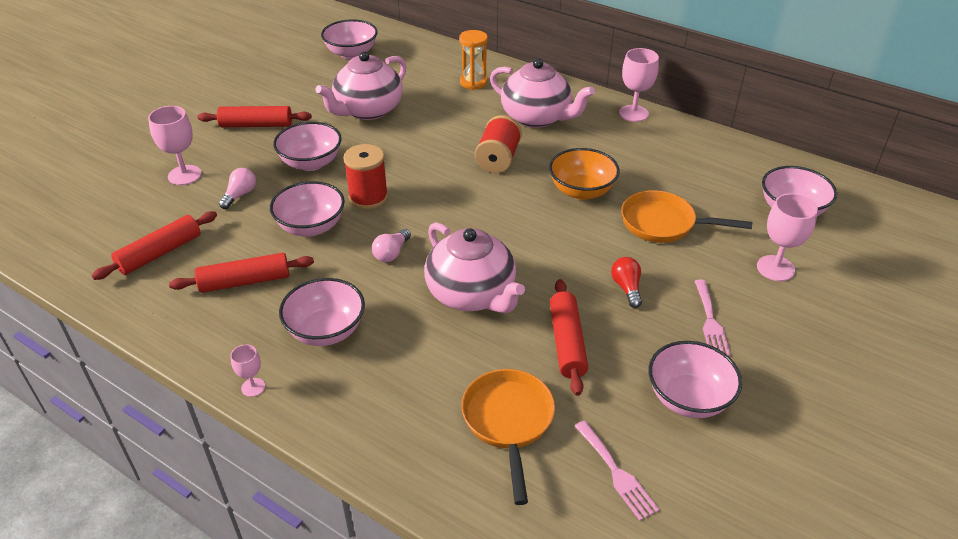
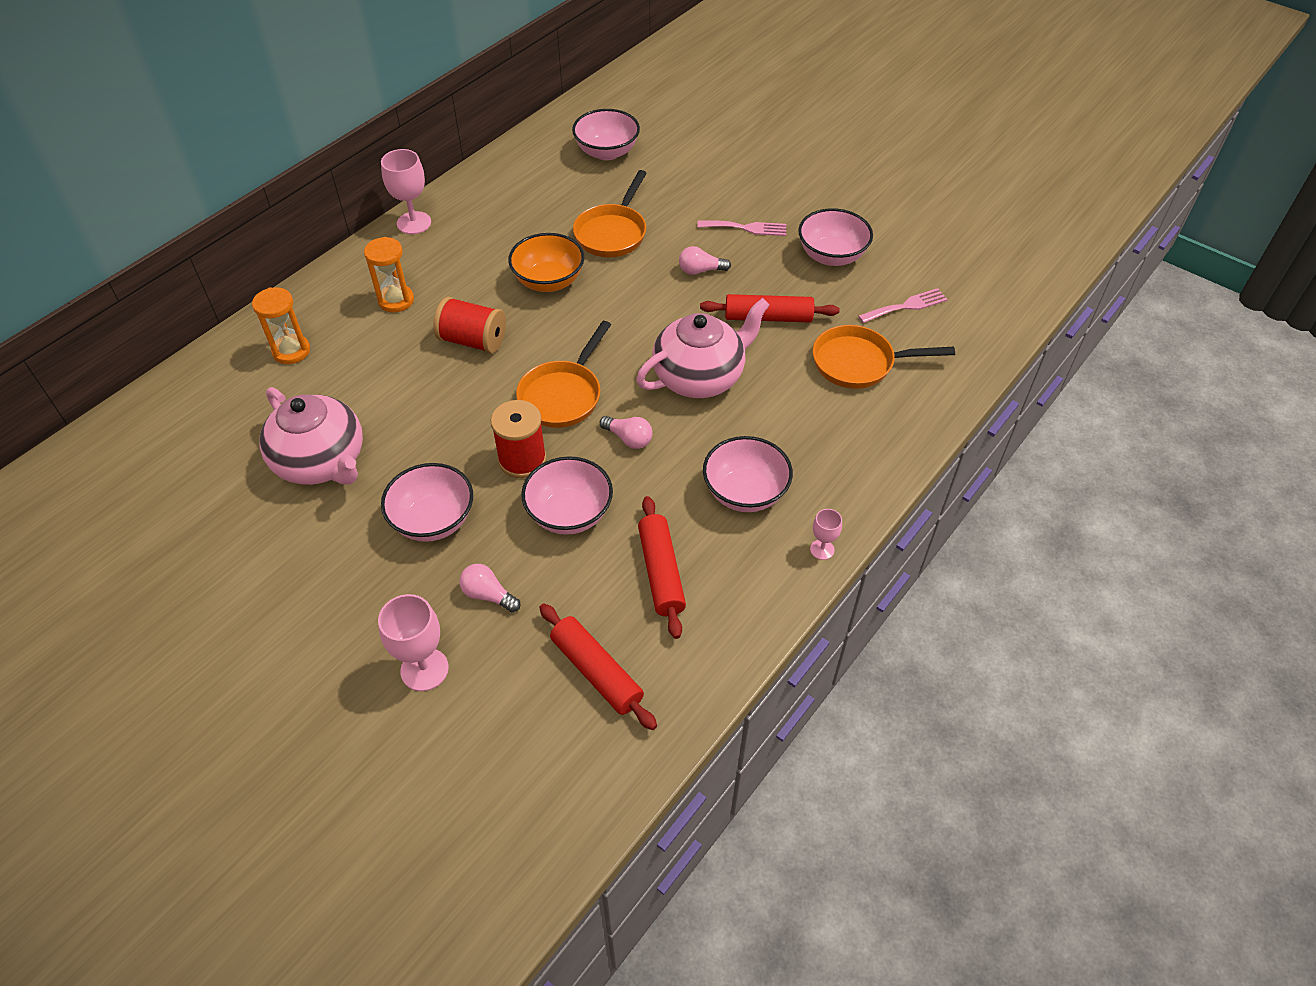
camera: 85 degrees left, 10 degrees up
(256, 125) = (316, 592): red rolling pin -> none
(351, 53) = (147, 483): pink bowl -> none
(441, 212) = (563, 395): none -> orange pan
(537, 117) = (396, 300): pink teapot -> orange hourglass
(626, 288) = (700, 270): red light bulb -> pink light bulb
(775, 268) = (684, 178): pink goblet -> none

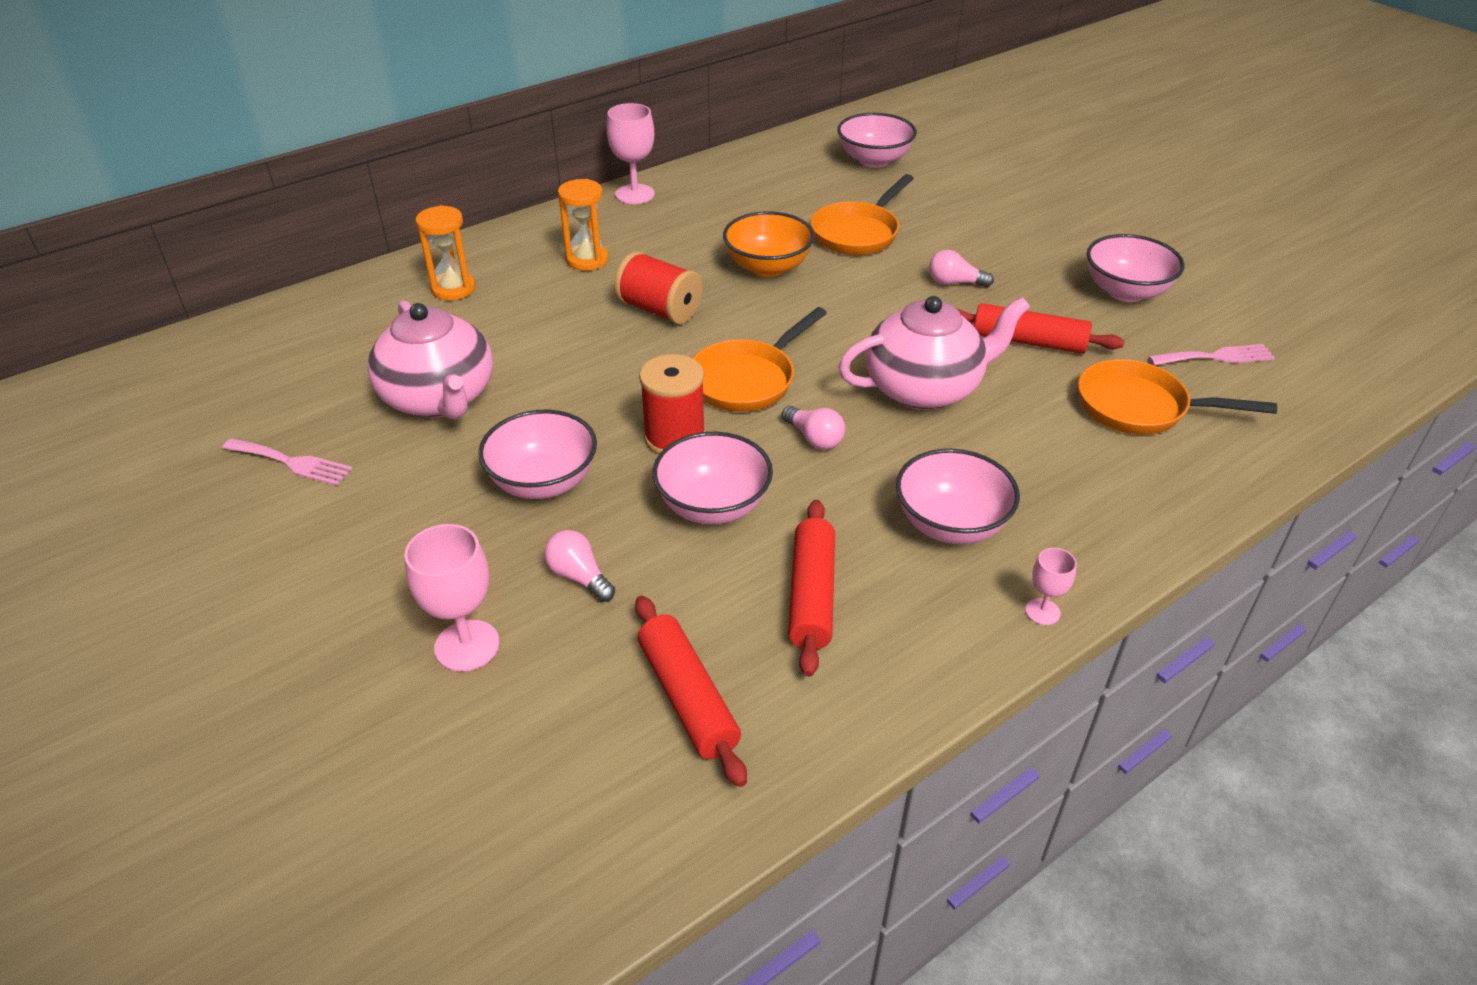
camera: 15 degrees right, 10 degrees down
(746, 228) = (1022, 250): pink fork -> pink fork (292, 463)

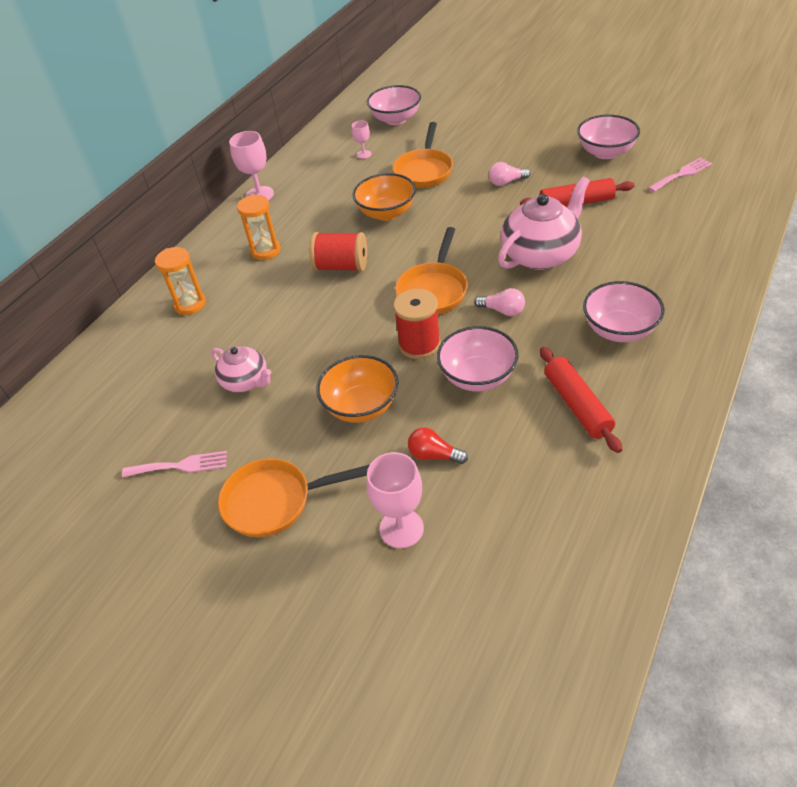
camera: 20 degrees left, 5 degrees up
(440, 399) = (246, 381): pink teapot -> pink teapot, size x0.59
(543, 482) = (361, 406): pink bowl -> orange bowl
(579, 577) = (434, 455): pink light bulb -> red light bulb
(687, 698) = (557, 497): red rolling pin -> none
(1042, 612) = (705, 359): pink goblet -> pink goblet (363, 154)
(1140, 407) = (665, 219): orange pan -> orange pan (275, 501)

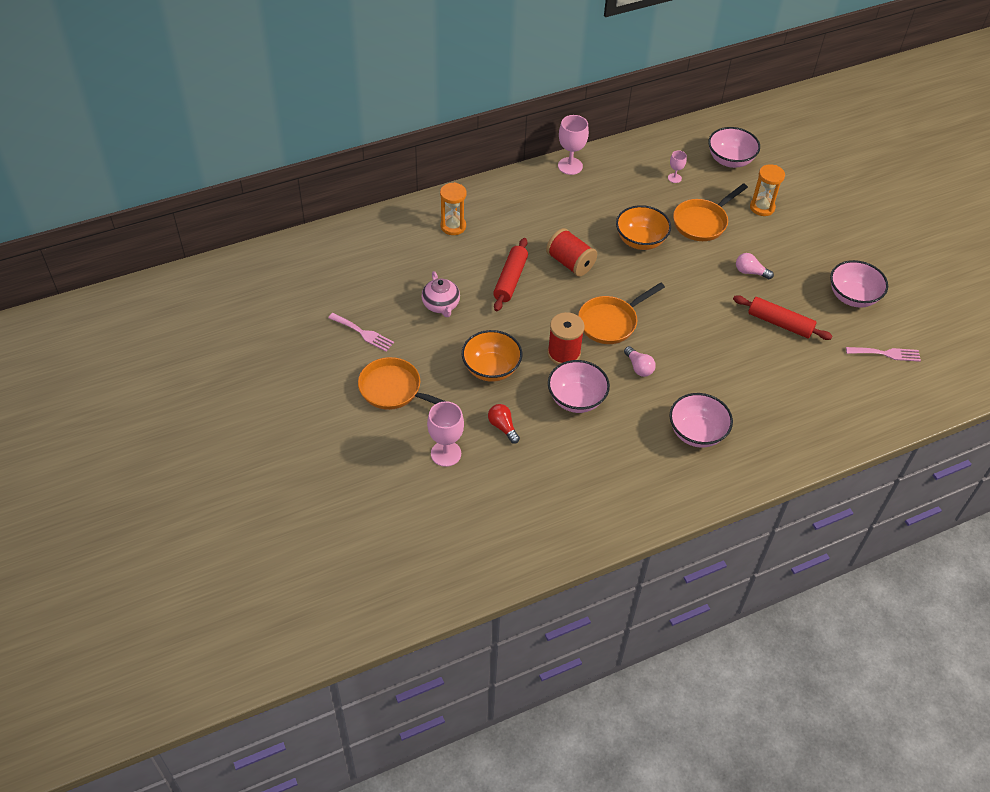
camera: 30 degrees right, 5 degrees up
(265, 251) = (533, 216): orange hourglass -> orange hourglass (762, 207)
(541, 255) = (708, 345): pink teapot -> none
(577, 405) = (615, 459): red rolling pin -> red rolling pin (510, 279)

